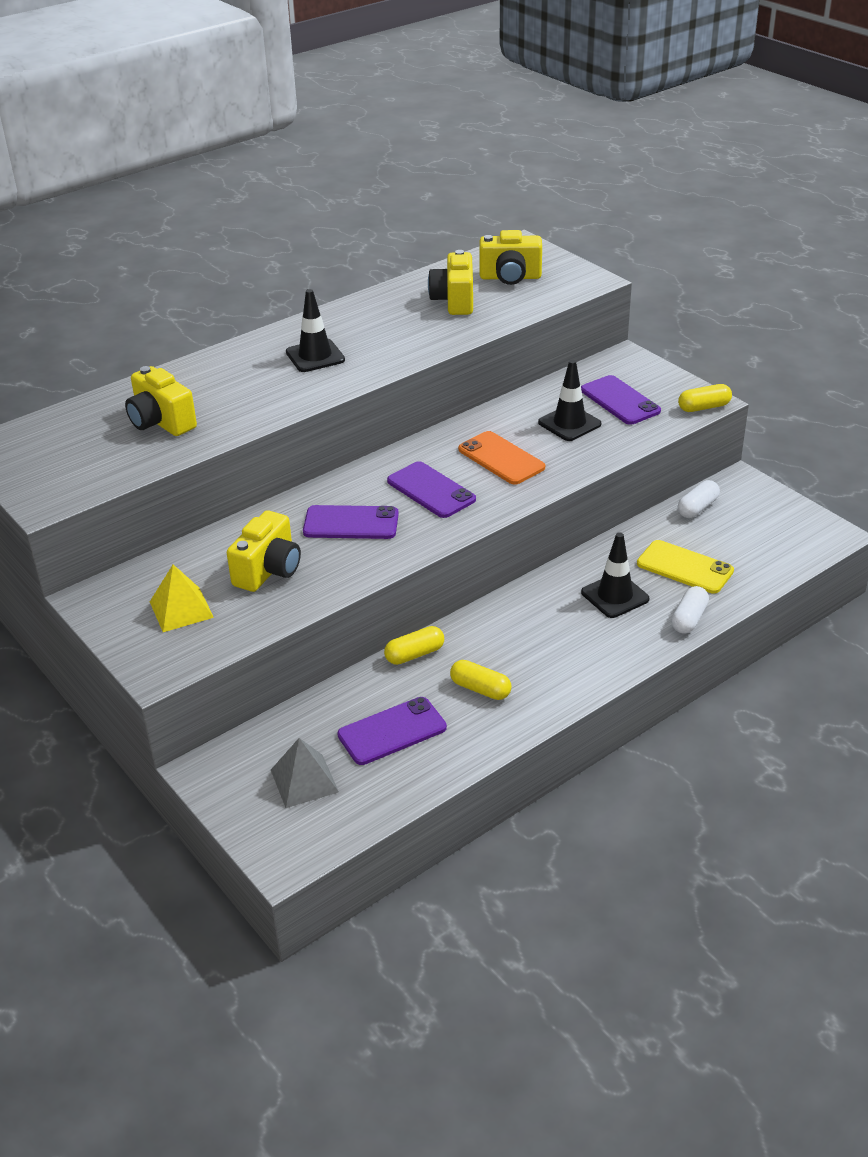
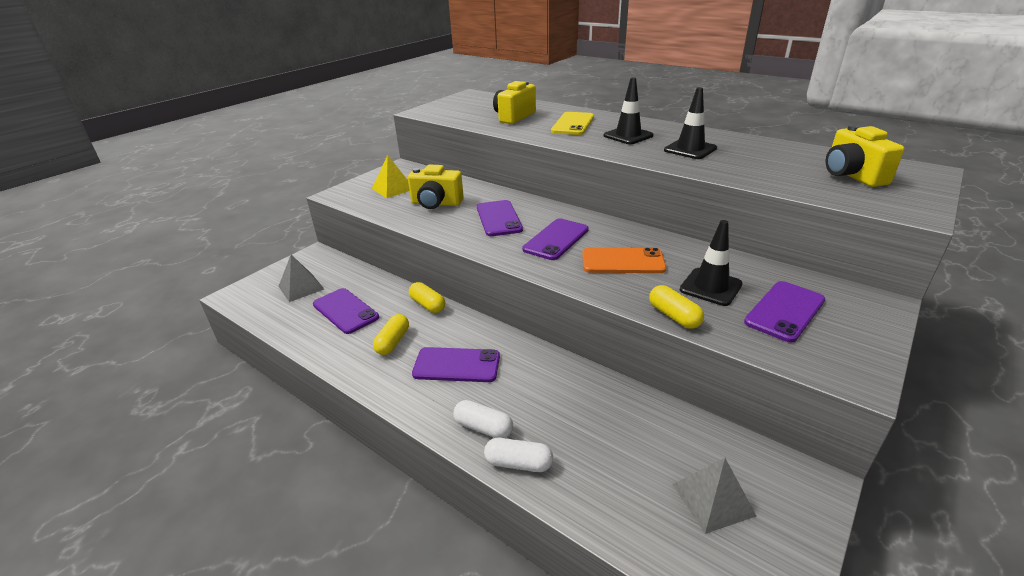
camera: 75 degrees right, 5 degrees down
(454, 301) = (771, 162): yellow camera -> none
(501, 458) = (623, 261): orange phone -> orange phone turned 60 degrees clockwise
(543, 642) = (456, 365): none -> purple phone
(615, 596) = (535, 400): black traffic cone -> black traffic cone (690, 149)
(684, 567) = (606, 448): yellow phone -> yellow phone (573, 124)
(697, 508) = (724, 446): white capsule -> white capsule (483, 427)
(704, 407) = (839, 376): yellow capsule -> yellow capsule (674, 316)
(745, 529) = (712, 499): none -> grey pyramid

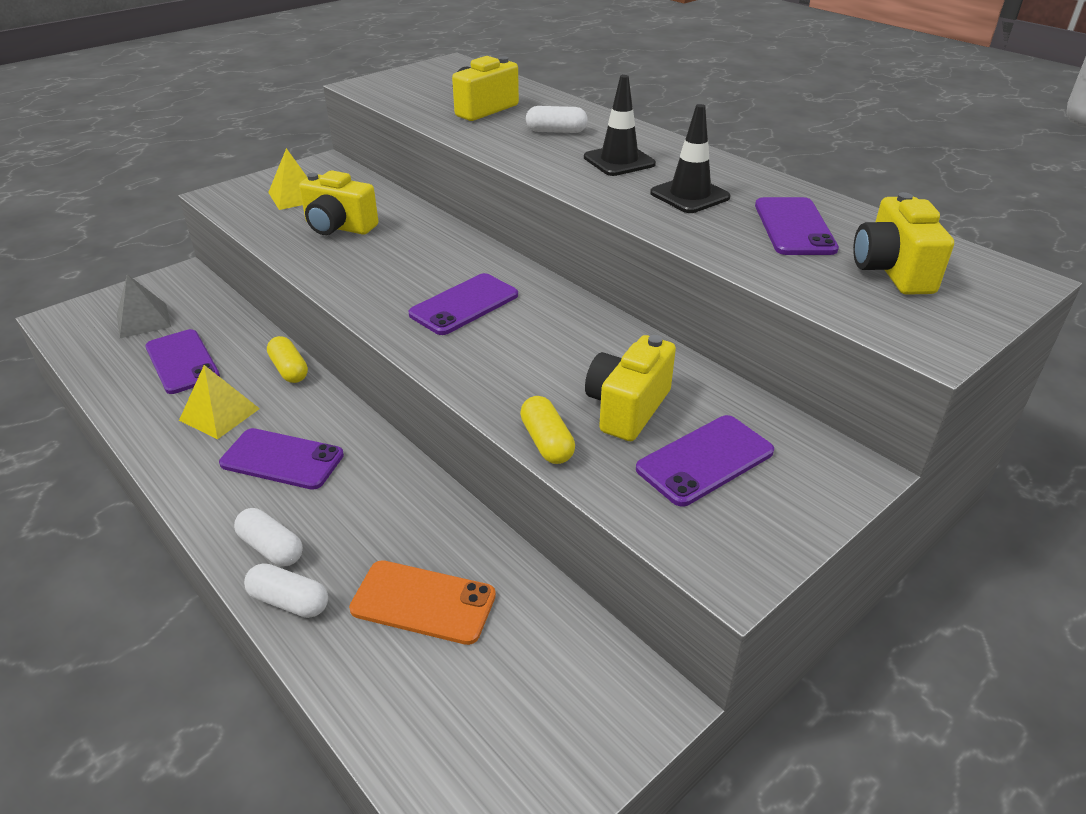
camera: 10 degrees right, 5 degrees up
(393, 342) = (219, 414): yellow capsule -> yellow pyramid
(498, 218) = (407, 261): purple phone -> purple phone (794, 227)
(573, 124) = (556, 131): yellow phone -> white capsule
(623, 261) = (533, 351): orange phone -> orange phone (423, 602)
(710, 287) = (627, 408): black traffic cone -> yellow camera
(712, 499) = (504, 695): grey pyramid -> none

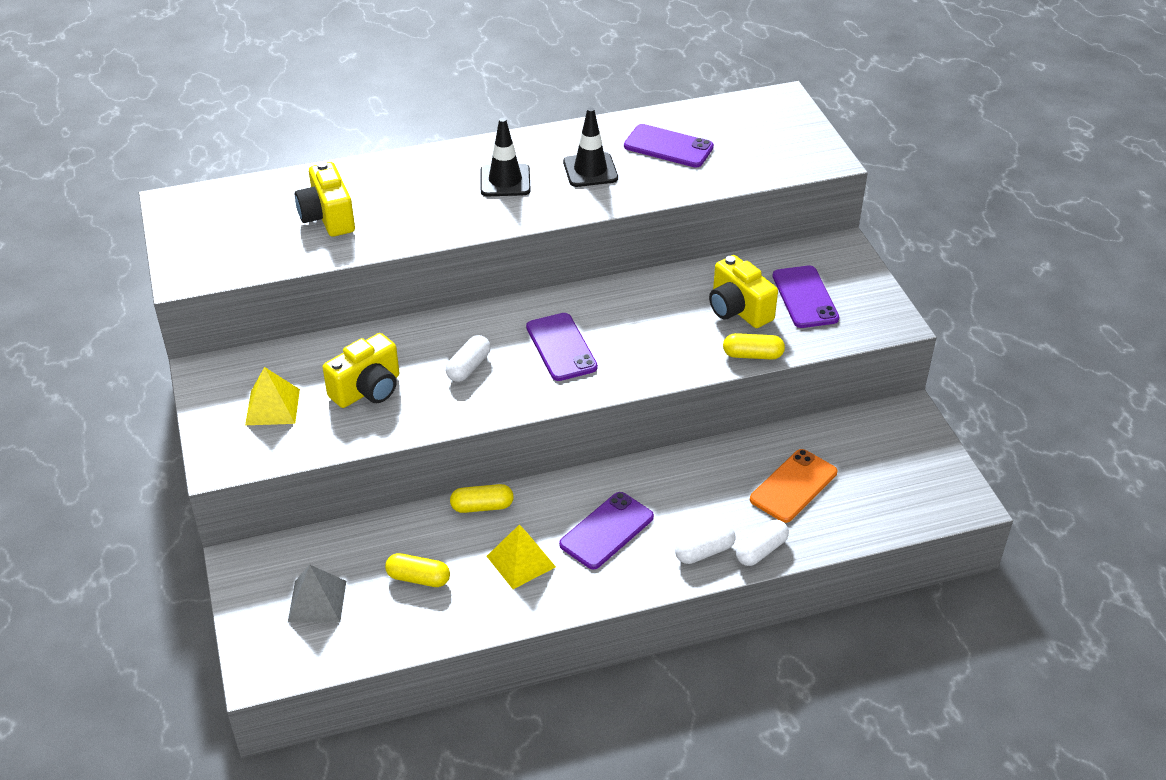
camera: 65 degrees left, 5 degrees up
(182, 362) = (418, 578): purple phone -> yellow capsule
(556, 131) = (417, 192): white capsule -> white capsule (469, 367)
(892, 271) = (747, 136): yellow camera -> none

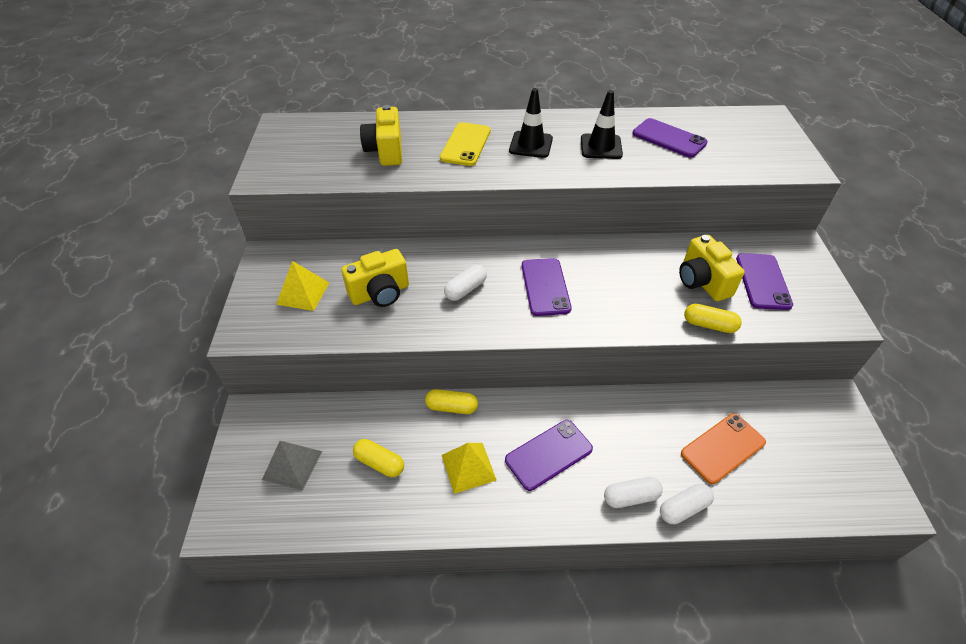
camera: 15 degrees right, 5 degrees up
(425, 193) = (465, 144): none -> yellow phone

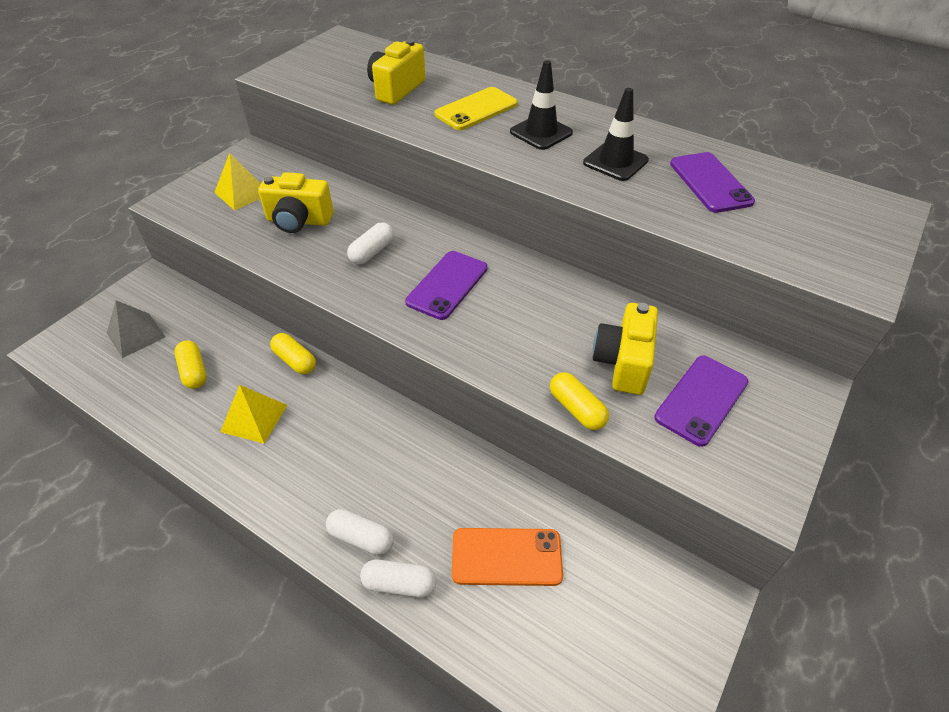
camera: 35 degrees right, 0 degrees up
(466, 289) = (372, 252): white capsule -> white capsule turned 45 degrees counterclockwise
(548, 454) = (330, 451): purple phone -> none

